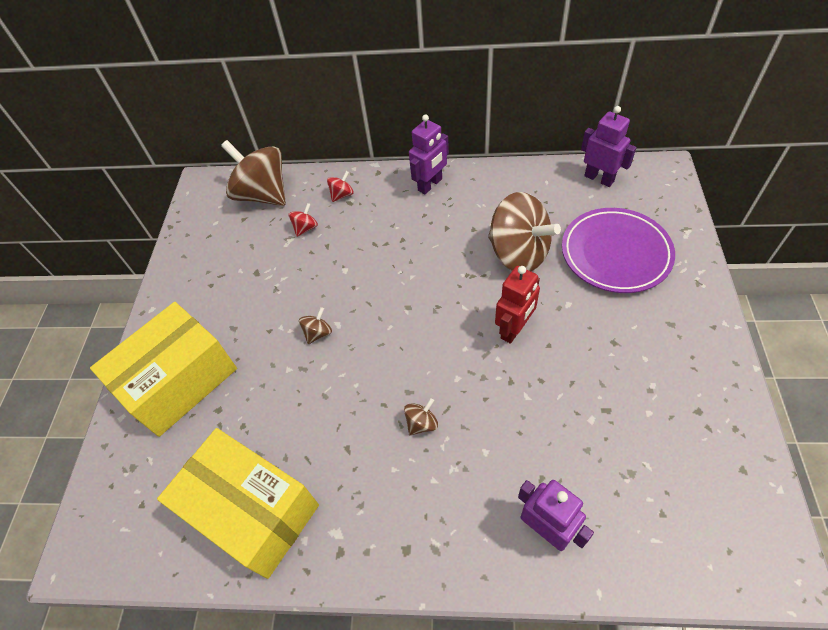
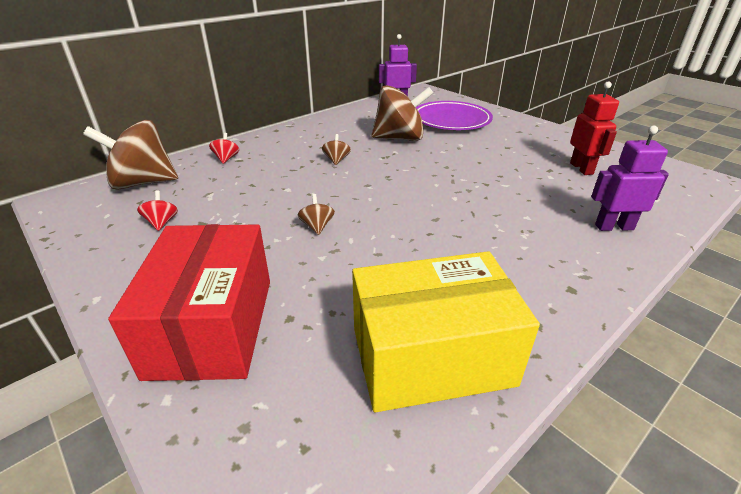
camera: 50 degrees left, 20 degrees down
(179, 381) = (212, 326): yellow box -> red box
(305, 228) = (217, 183): red spinning top -> red spinning top (162, 223)
(421, 423) = (470, 227): brown spinning top -> brown spinning top (336, 160)
(430, 185) = (293, 133): purple robot -> none
(514, 329) = (450, 164): red robot -> red robot (581, 168)

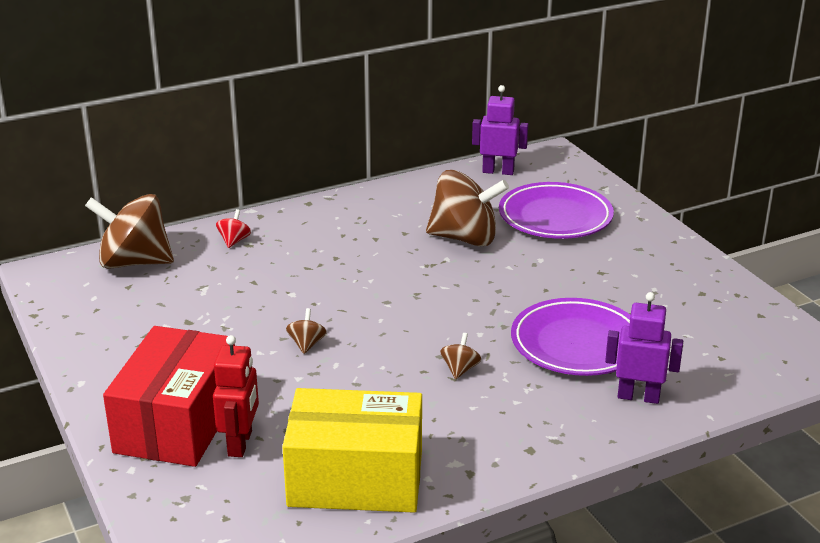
camera: 15 degrees right, 5 degrees down
(162, 223) = (148, 315): red spinning top -> none
(336, 160) = (366, 261): brown spinning top -> brown spinning top (460, 369)
(533, 194) = (577, 344): none -> purple plate
(581, 168) = (673, 318): red robot -> red robot (240, 443)

